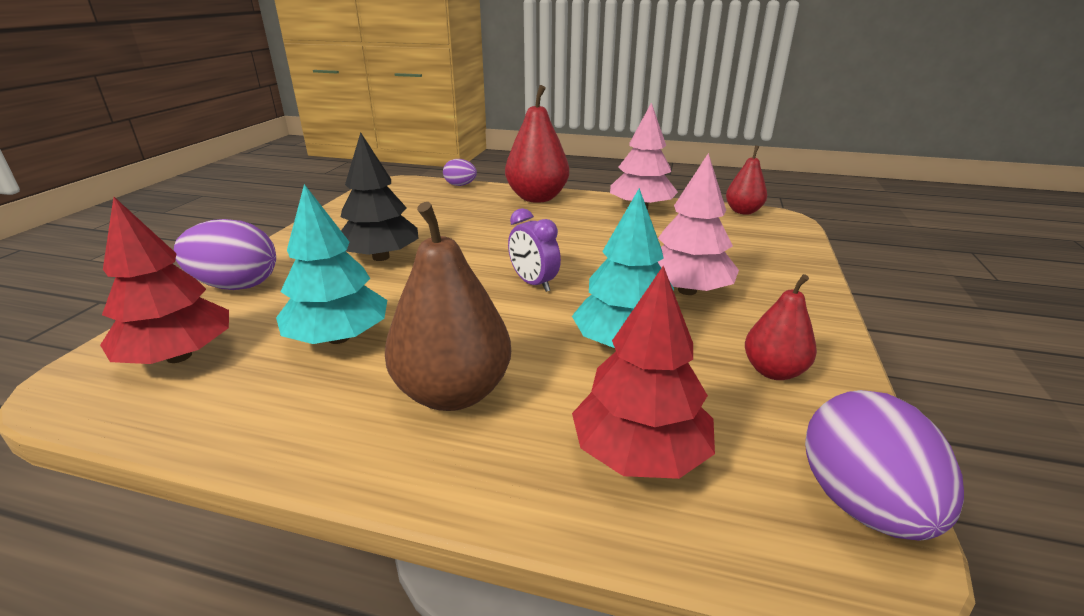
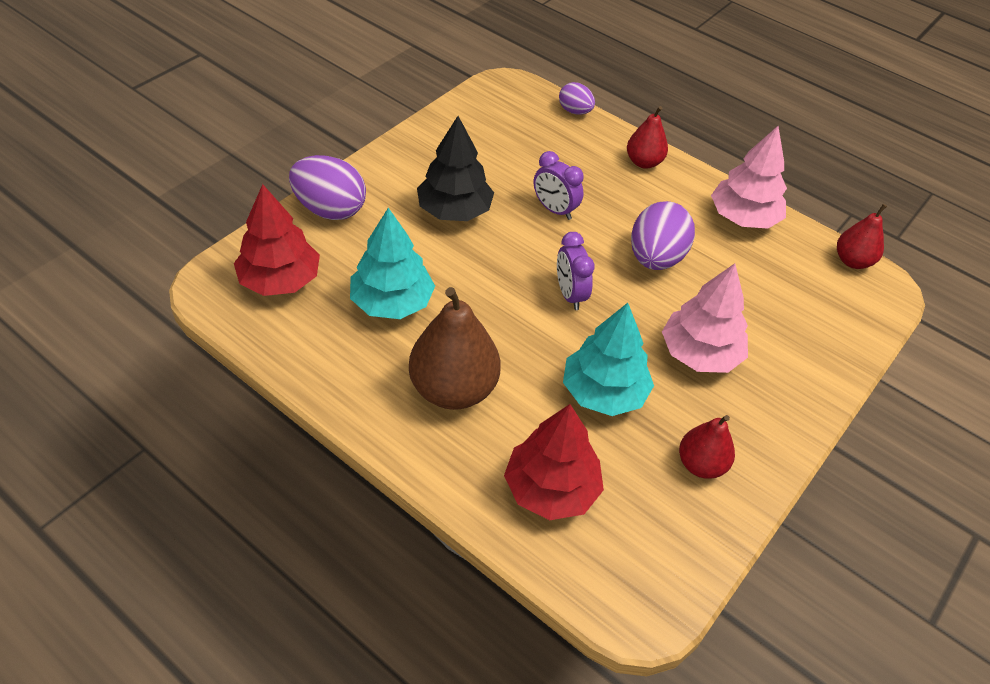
camera: 20 degrees right, 20 degrees up
(480, 236) = (554, 210): none -> purple clock
(537, 198) = (643, 162): red pear -> red pear, size x0.58
(861, 504) = (666, 582): purple egg -> purple egg (655, 258)

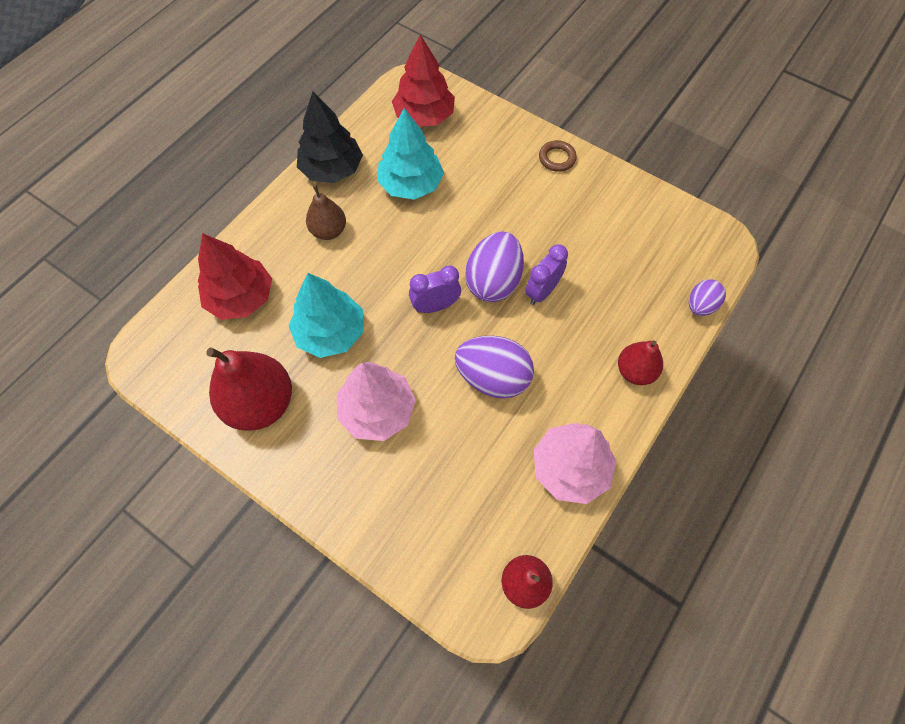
camera: 90 degrees right, 15 degrees up
(330, 209) = (506, 133): purple egg -> purple egg (493, 282)
(379, 174) = (557, 158): none -> brown ring
(453, 389) = (329, 231): brown pear -> brown pear, size x0.58
(454, 210) = (523, 215): black tree -> black tree (332, 169)
(701, 464) = (260, 403): red pear -> red pear, size x1.73

